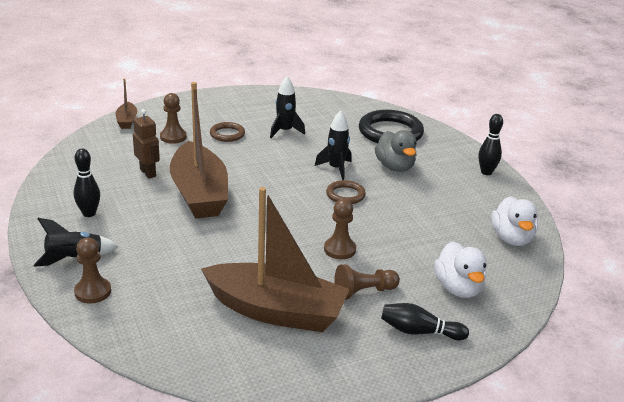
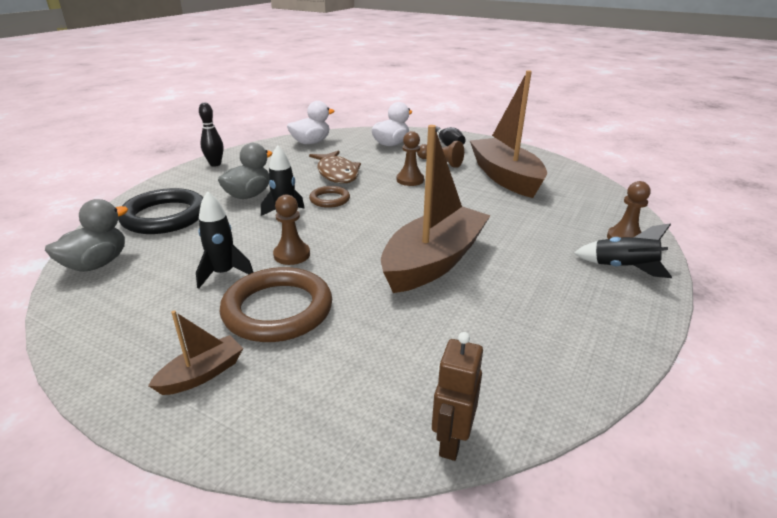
camera: 125 degrees left, 0 degrees up
(89, 213) = (571, 303): black bowling pin -> none
(127, 121) = (340, 439): brown boat -> brown boat (202, 374)
(148, 173) = (448, 314): brown robot -> brown robot (451, 441)
(173, 137) = (337, 350): brown pawn -> brown pawn (292, 255)
(227, 134) = (277, 309): brown ring -> brown ring, size x1.90
(344, 105) = (97, 264): none -> grey duck
(400, 219) = (337, 173): none -> brown fish

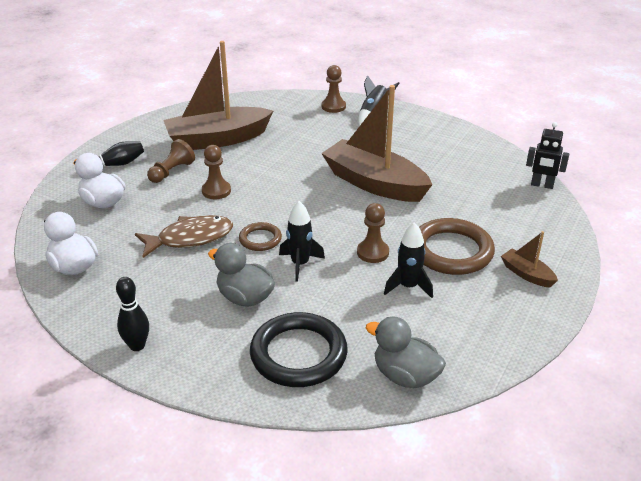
camera: 90 degrees left, 5 degrees up
(451, 441) = (542, 185): brown robot -> black robot

